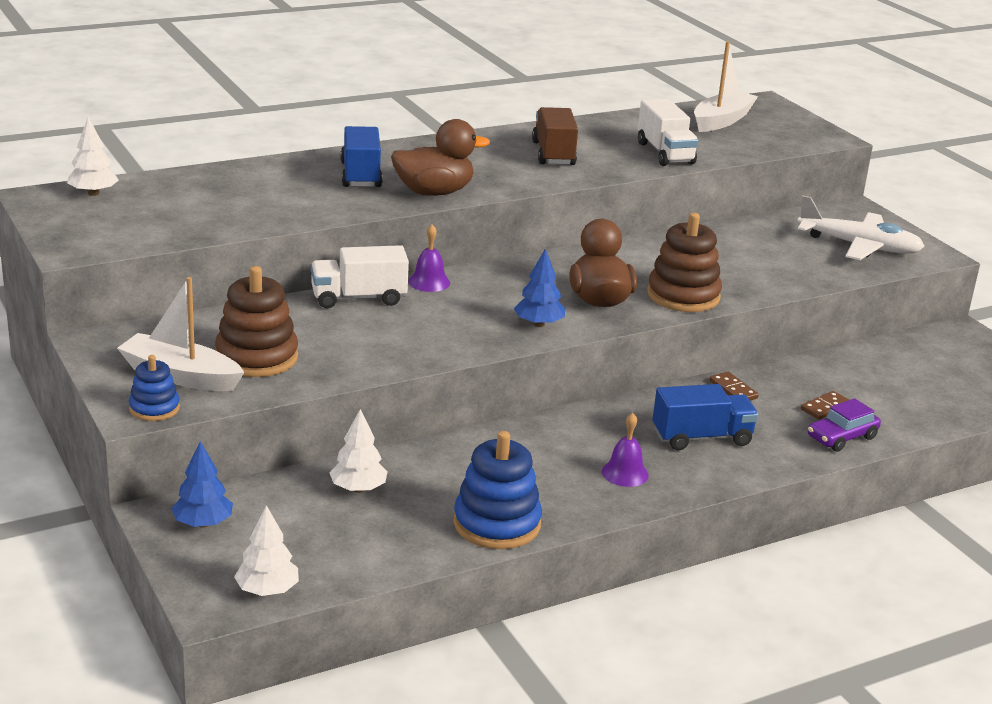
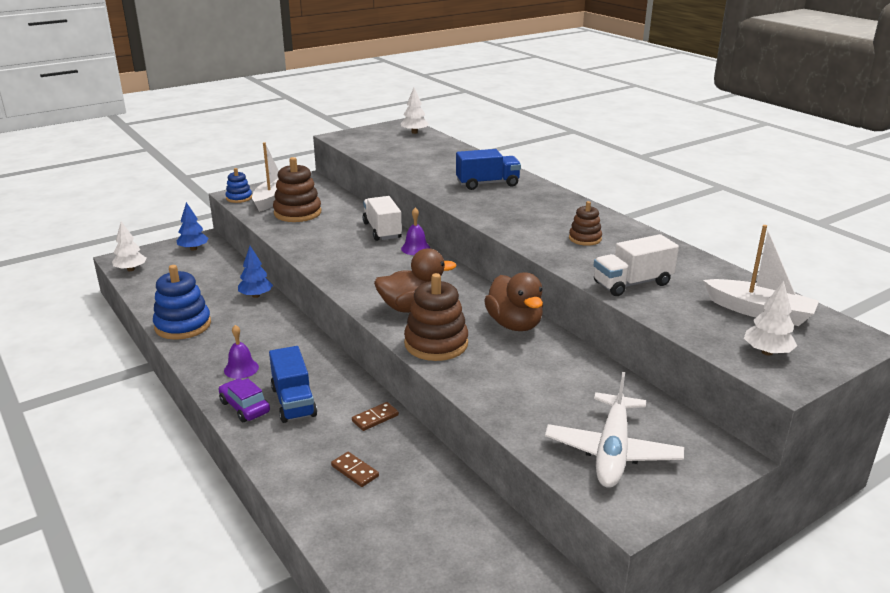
camera: 85 degrees right, 0 degrees up
(358, 489) = (224, 282): white tree -> white tree (767, 352)
(434, 192) = (472, 205): brown duck -> brown duck (514, 324)
(538, 324) = (363, 287): blue tree -> blue tree (256, 295)
(553, 154) = (585, 239): brown truck -> brown stacking toy
(842, 437) = (302, 479): purple car -> purple car (244, 407)

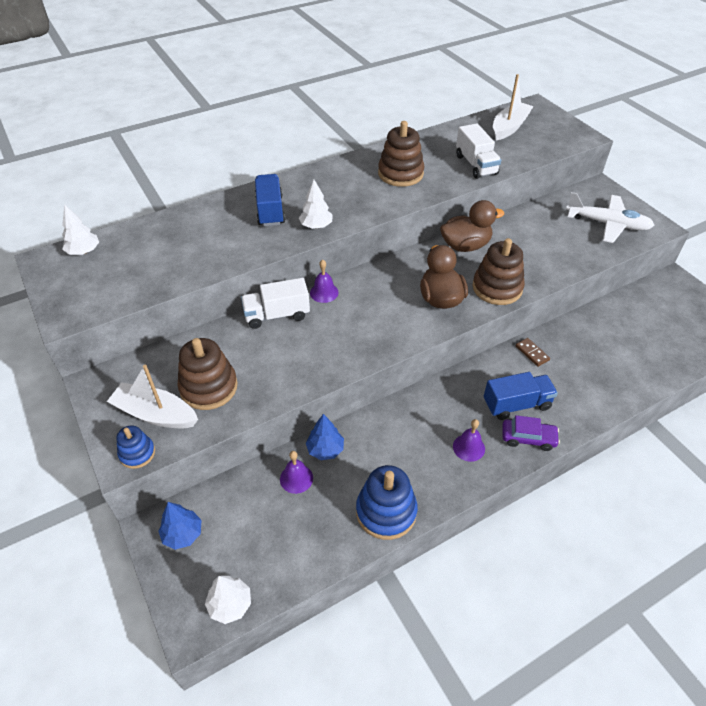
camera: 85 degrees left, 20 degrees up
(229, 285) = (296, 478): none -> purple bell
(244, 407) = (528, 438): purple car -> purple car turned 135 degrees counterclockwise
(355, 471) = (595, 364): brown domino -> none
(585, 239) = (400, 174): brown stacking toy -> brown stacking toy, size x1.76
(767, 352) = (557, 135): white tree -> white tree (316, 226)

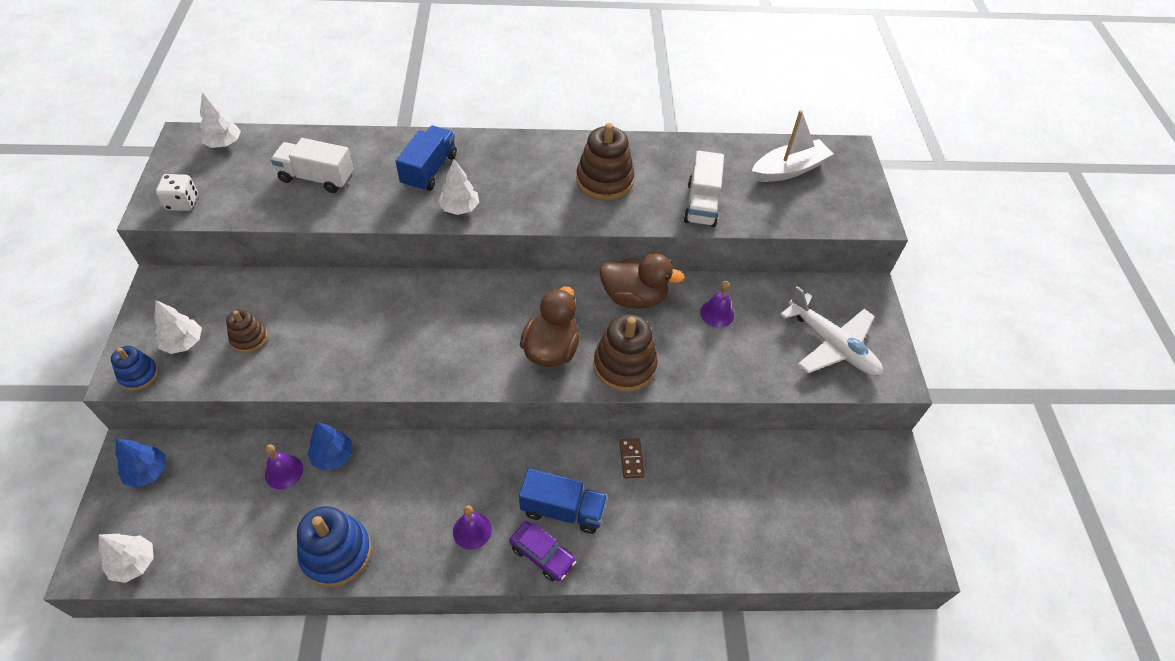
camera: 25 degrees right, 5 degrees up
(87, 304) = (182, 202): none -> white dice
(155, 414) = (183, 343): white boat -> white tree
(209, 387) = (249, 338): brown stacking toy -> brown stacking toy, size x0.57
(277, 315) = (372, 289): white truck -> white truck (317, 178)
(324, 292) = (438, 285): purple bell -> purple bell (717, 313)

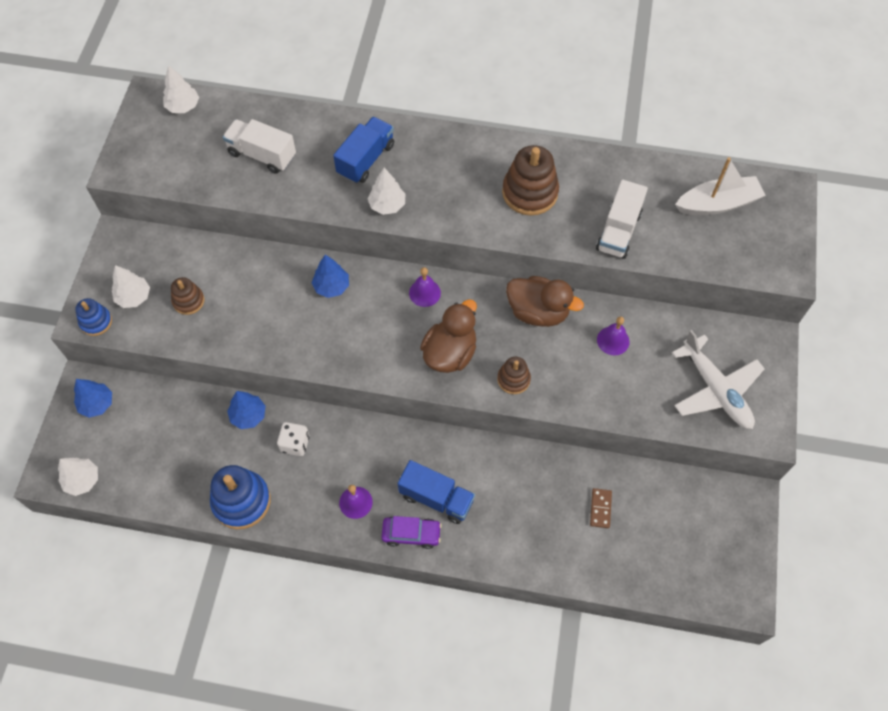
camera: 15 degrees right, 10 degrees up
(182, 202) = (142, 166): white dice -> white dice (295, 444)
(284, 472) = (206, 422): purple bell -> purple bell (424, 293)
(410, 302) = (332, 286): none -> blue tree
(542, 554) = (411, 534): purple car -> purple car turned 45 degrees counterclockwise
(624, 365) = (513, 379): brown stacking toy -> brown stacking toy, size x0.57
(631, 459) = (506, 463): brown domino -> brown domino (600, 508)

